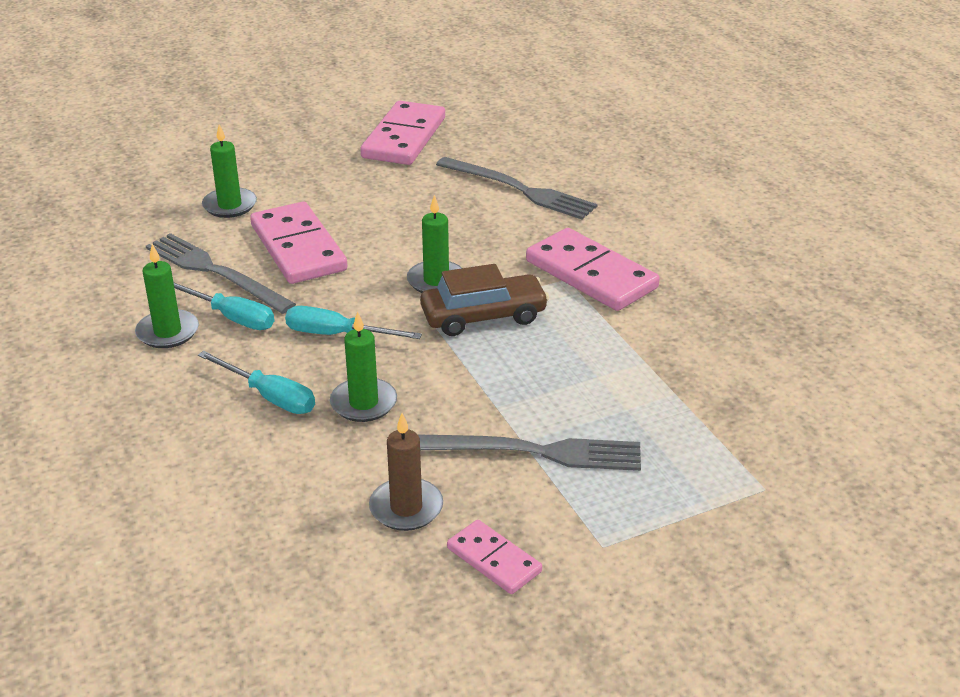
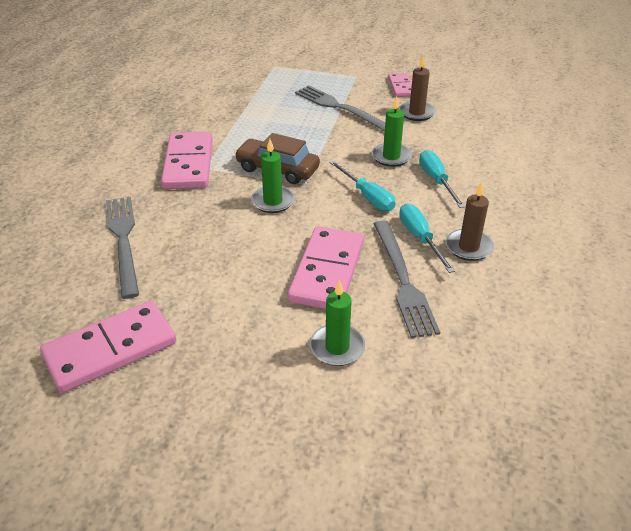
camera: 140 degrees left, 5 degrees up
(167, 332) = (468, 247): green candle -> brown candle

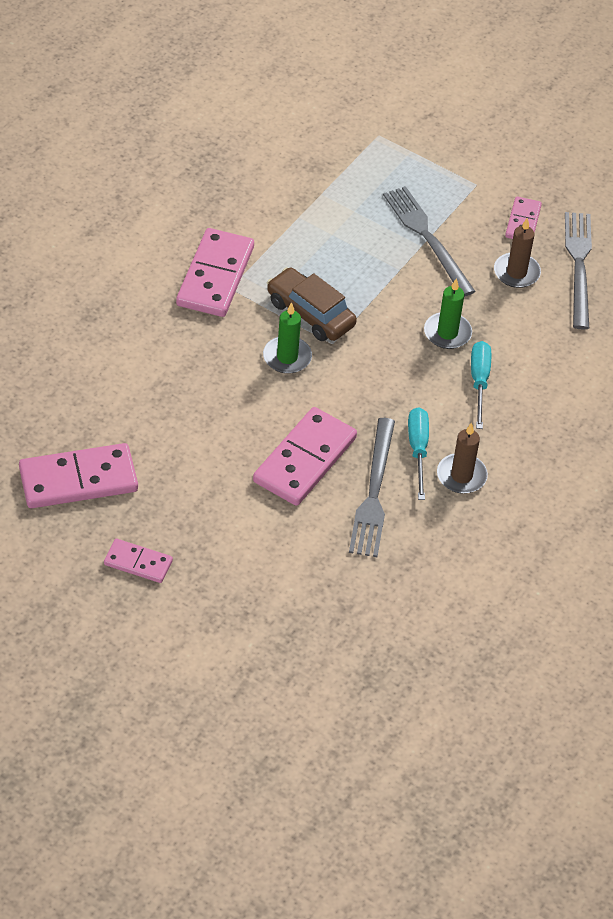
camera: 15 degrees right, 10 degrees up
(123, 241) = (118, 362): grey fork -> grey fork (578, 265)
(201, 414) = (138, 563): none -> pink domino
(337, 347) = (277, 540): green candle -> none
(367, 196) = (391, 381): turquoise screwdriver -> none

